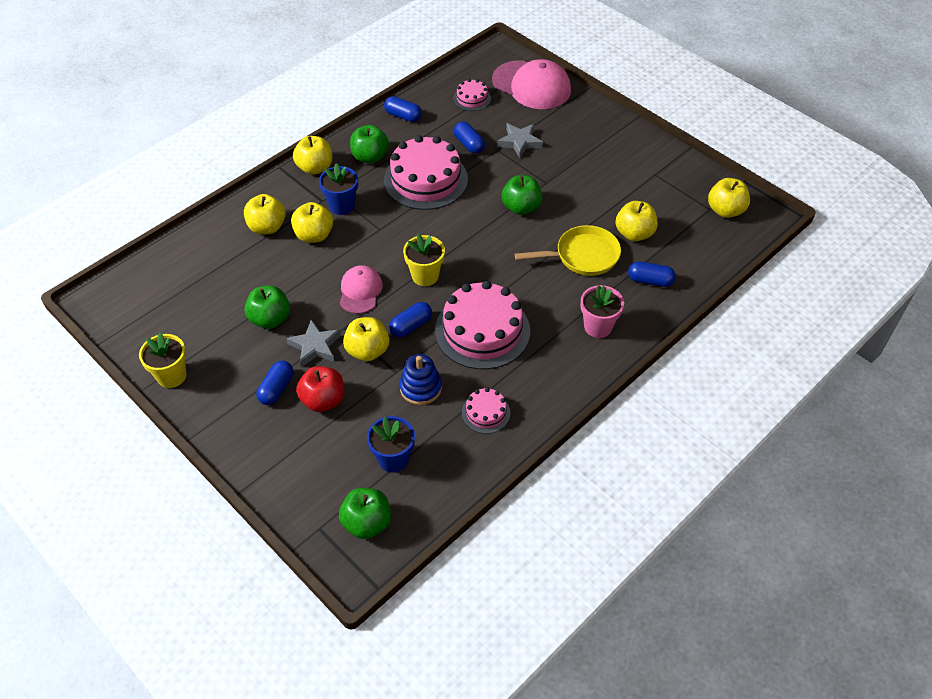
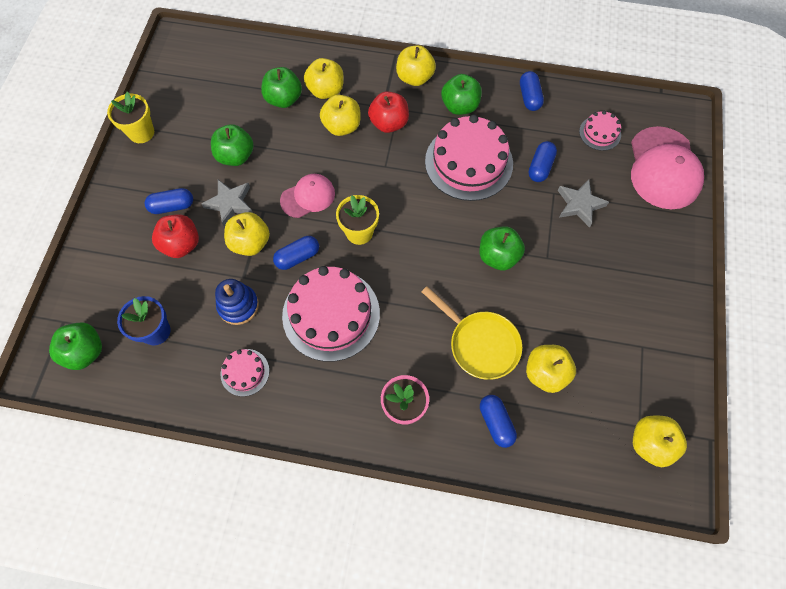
camera: 55 degrees right, 15 degrees up
(246, 258) = (284, 99): none -> green apple
(342, 205) = (389, 123): blue flower pot -> red apple
(411, 326) = (297, 257): blue capsule -> blue capsule turned 45 degrees counterclockwise

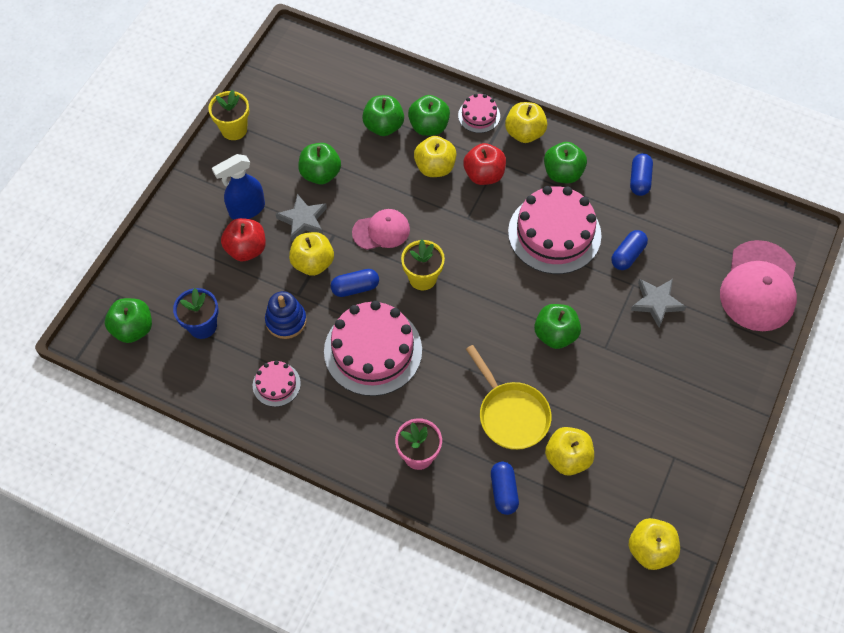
camera: 15 degrees right, 5 degrees down
(172, 206) = (246, 210): blue capsule -> blue spray bottle
(326, 90) = (429, 126): yellow apple -> green apple
(600, 133) = (703, 234): pink cake -> pink cake (479, 115)

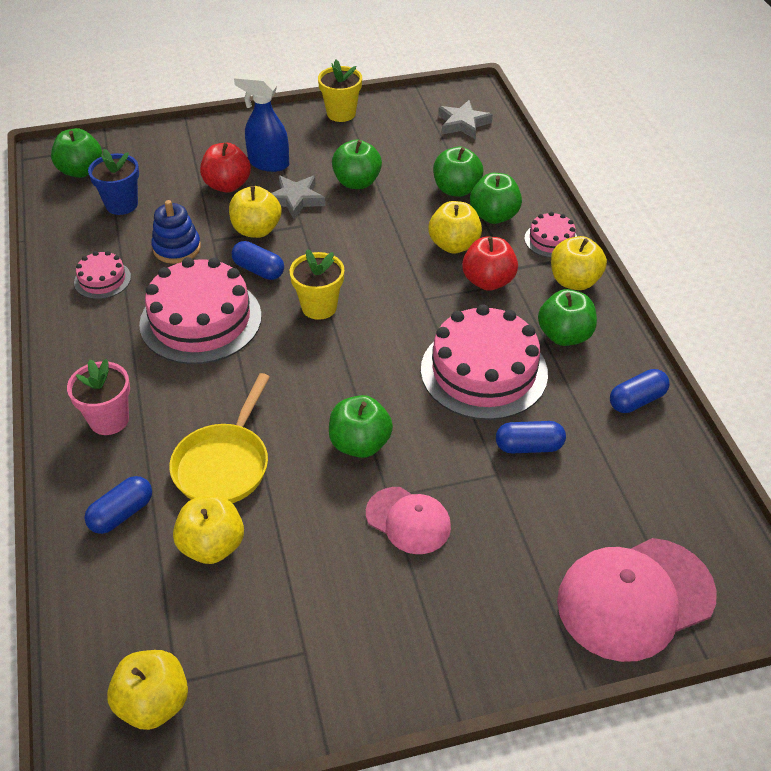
camera: 50 degrees right, 15 degrees down
(381, 231) = (340, 251): pink cap -> pink cap (408, 520)
(656, 303) = (496, 509): grey star -> grey star (463, 123)

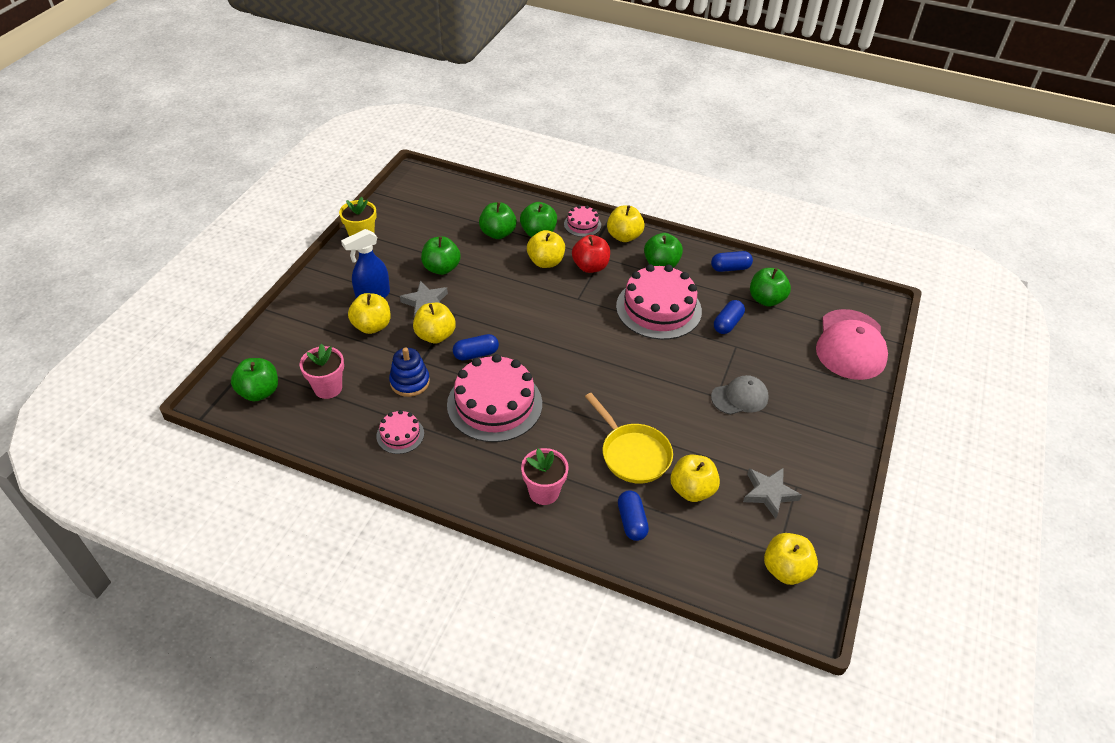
camera: 55 degrees left, 0 degrees up
(122, 204) = (328, 388): blue flower pot -> pink flower pot
(227, 185) = (372, 326): red apple -> yellow apple
(319, 307) = (539, 345): yellow flower pot -> none
(360, 444) = (668, 387): green apple -> green apple (766, 299)
(408, 520) = (740, 397): pink cap -> grey cap
(463, 123) = (439, 196): grey star -> grey star (769, 493)
(636, 400) = (730, 268): blue capsule -> blue capsule turned 75 degrees clockwise

